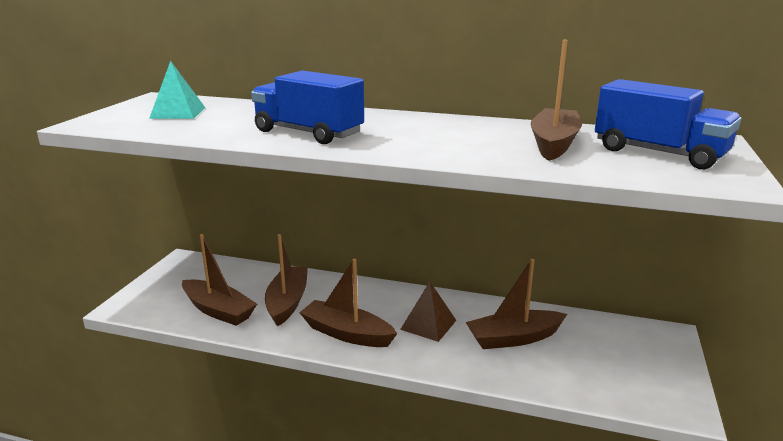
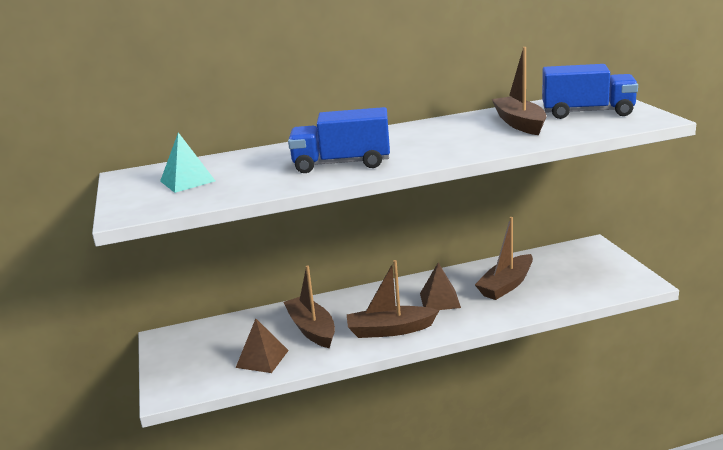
camera: 30 degrees left, 0 degrees up
(218, 310) = (262, 358): brown boat -> brown pyramid

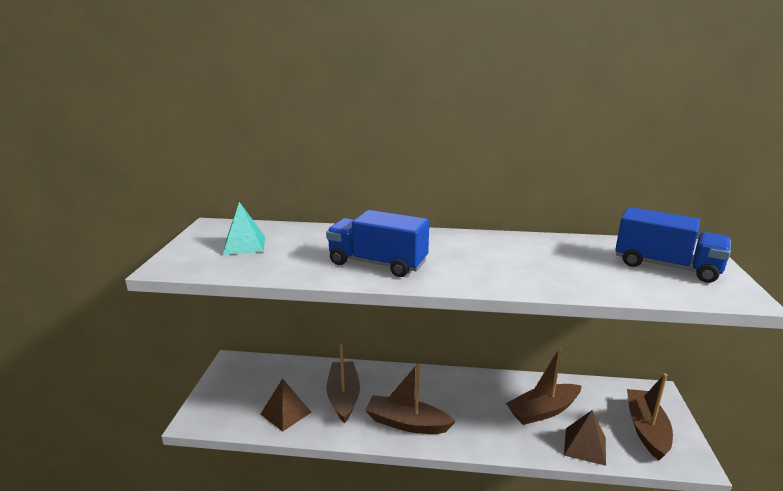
camera: 20 degrees right, 0 degrees up
(440, 300) = (470, 405): brown pyramid -> brown pyramid (585, 446)
(519, 123) = (582, 261): brown boat -> brown boat (646, 429)

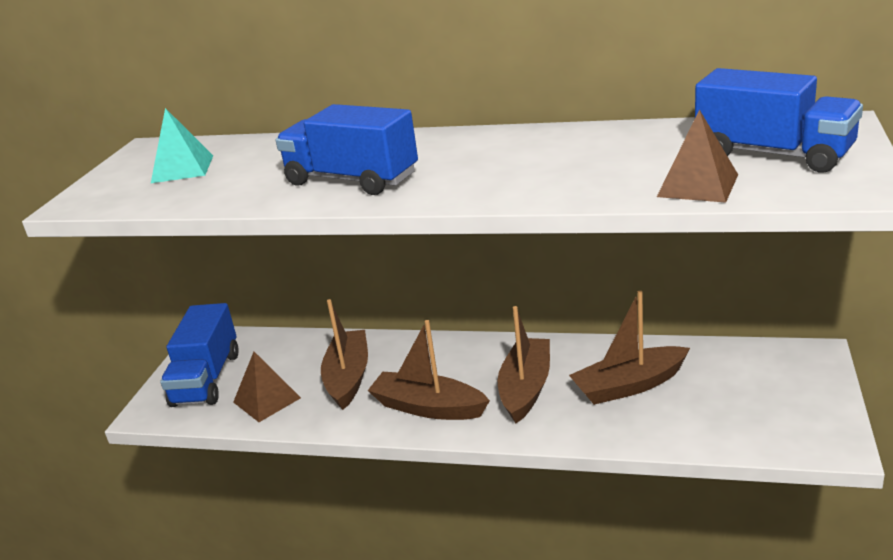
camera: 10 degrees right, 5 degrees up
(237, 394) = (206, 379): none -> blue truck
(585, 446) = (677, 429): brown pyramid -> brown pyramid (698, 185)
(646, 429) = (778, 405): brown boat -> brown boat (525, 388)

